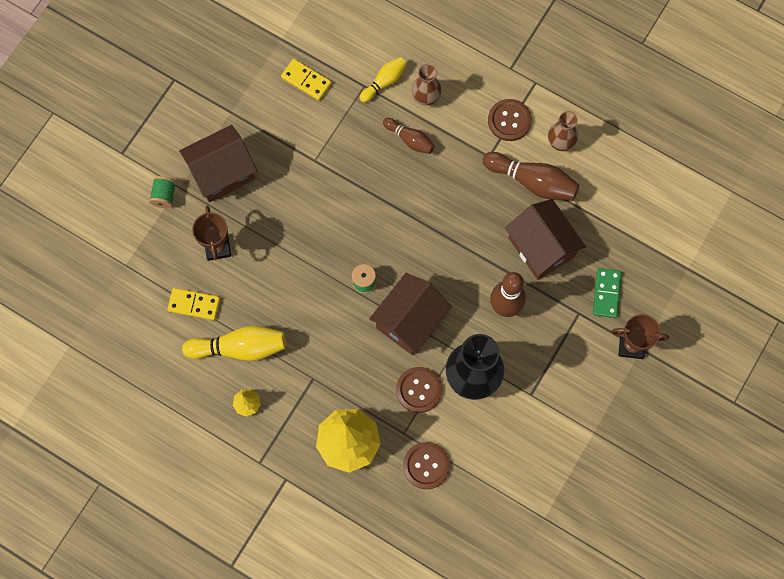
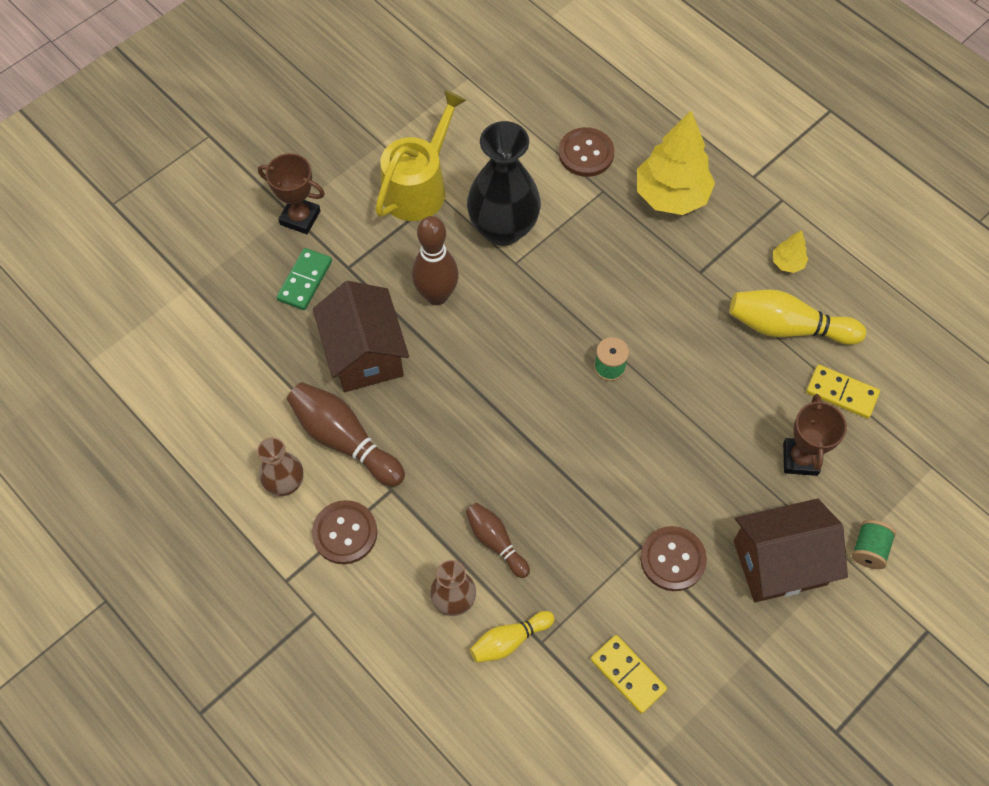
camera: 165 degrees left, 10 degrees down
(410, 321) = (562, 307): brown house -> none
(419, 390) = (572, 230): brown button -> brown button (672, 559)
(550, 398) = (418, 187): none -> yellow watering can

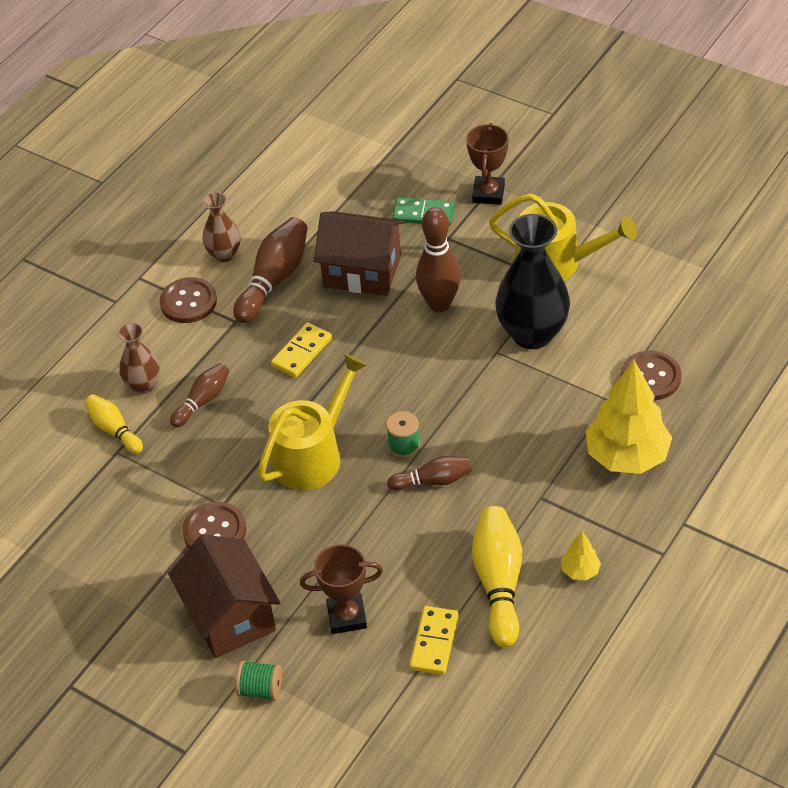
camera: 80 degrees right, 15 degrees down
(365, 354) = (362, 271): brown house -> brown house turned 45 degrees clockwise
(599, 450) = (312, 455): none -> yellow watering can
(628, 674) = (98, 518): yellow domino -> yellow domino (302, 352)
(659, 352) = (433, 481): none -> brown bowling pin

